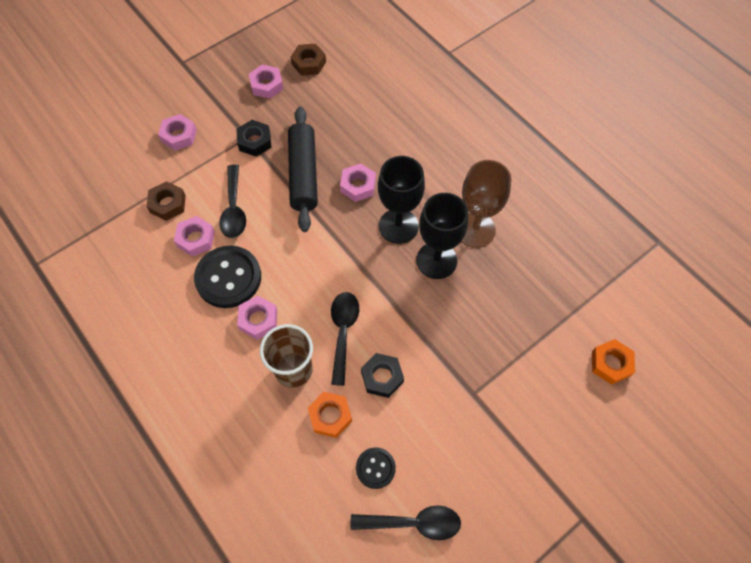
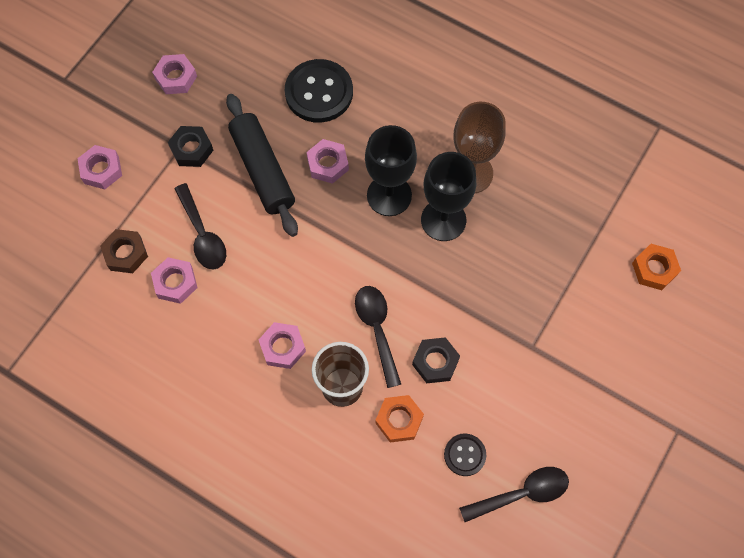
camera: 20 degrees left, 5 degrees up
(228, 278) = (231, 313): black button -> black button (319, 92)
(308, 63) = (213, 36): brown nut -> none

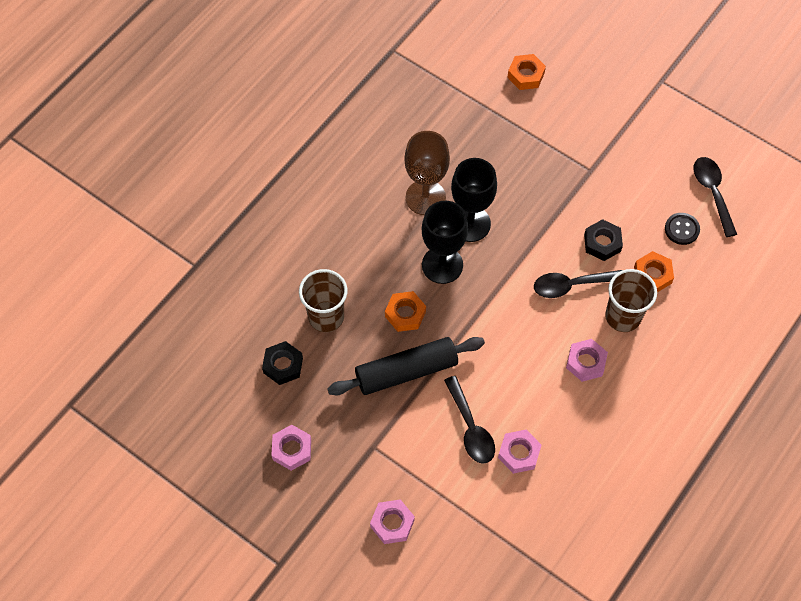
camera: 85 degrees left, 5 degrees down
(125, 254) = (486, 499): brown nut -> none
(191, 149) = (377, 436): black nut -> black nut (283, 365)
(202, 235) = (470, 428): black spoon -> black spoon turned 90 degrees clockwise
(319, 92) = (326, 317): black button -> brown cup
(328, 164) = (405, 314): pink nut -> orange nut

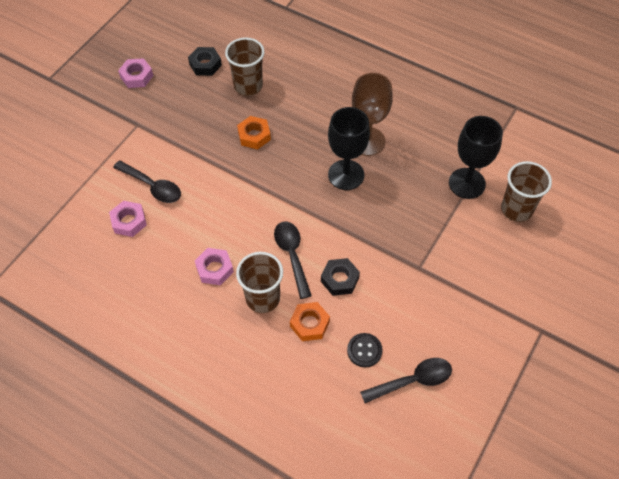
camera: 85 degrees right, 5 degrees down
(392, 523) = (74, 141): pink nut -> none
(406, 371) = (202, 140): black rolling pin -> none
(442, 265) = (302, 157): black goblet -> black goblet (467, 183)
(470, 428) = (152, 186): black spoon -> black spoon turned 120 degrees counterclockwise
(525, 75) = (516, 209): orange nut -> brown cup

